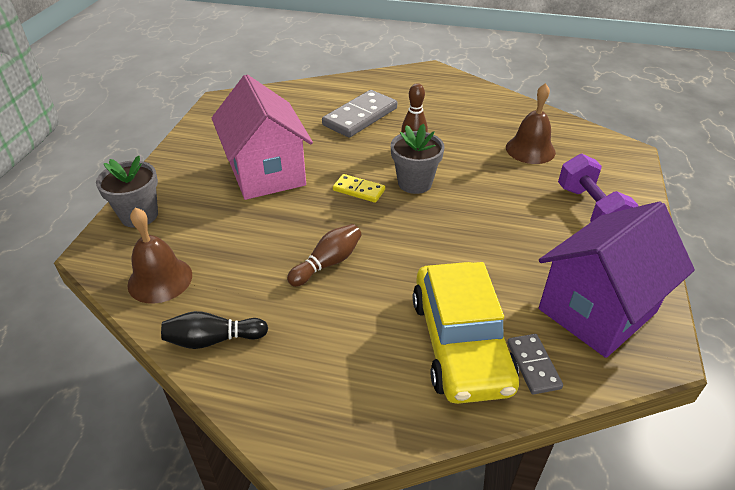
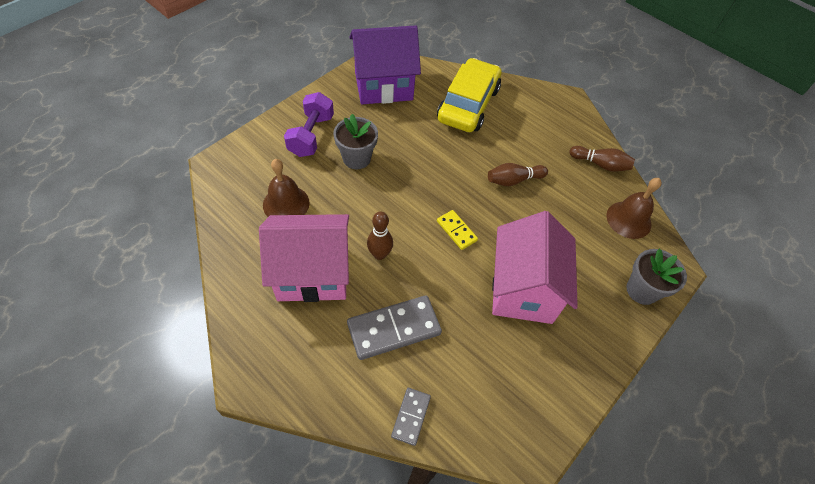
camera: 155 degrees left, 15 degrees up
(213, 340) = (600, 164): black bowling pin -> brown bowling pin
(414, 183) = (408, 216): grey flower pot -> grey flower pot (356, 158)
(452, 121) = (312, 274): none -> pink house
(533, 365) = (442, 81): grey domino -> grey domino (411, 416)

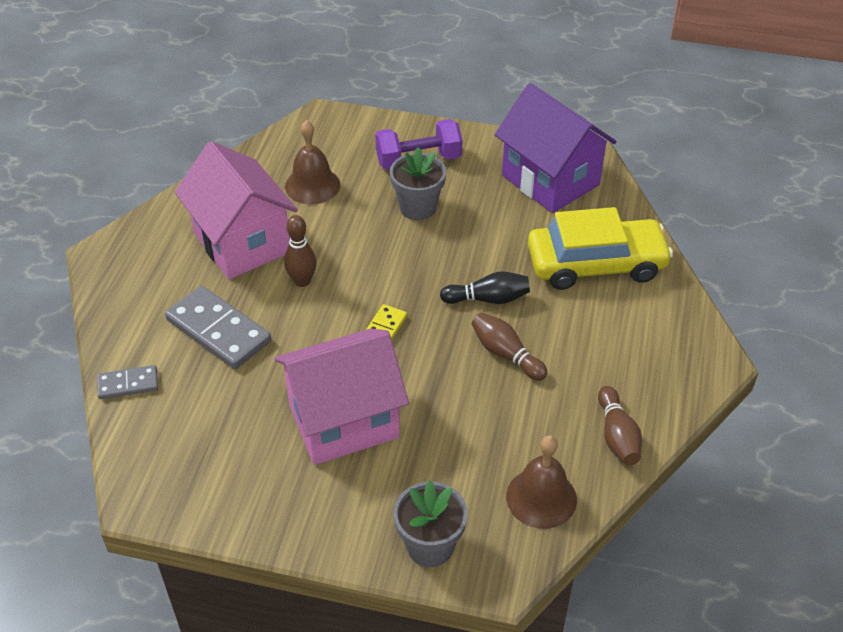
camera: 65 degrees right, 10 degrees down
(463, 165) = (488, 299): none -> black bowling pin

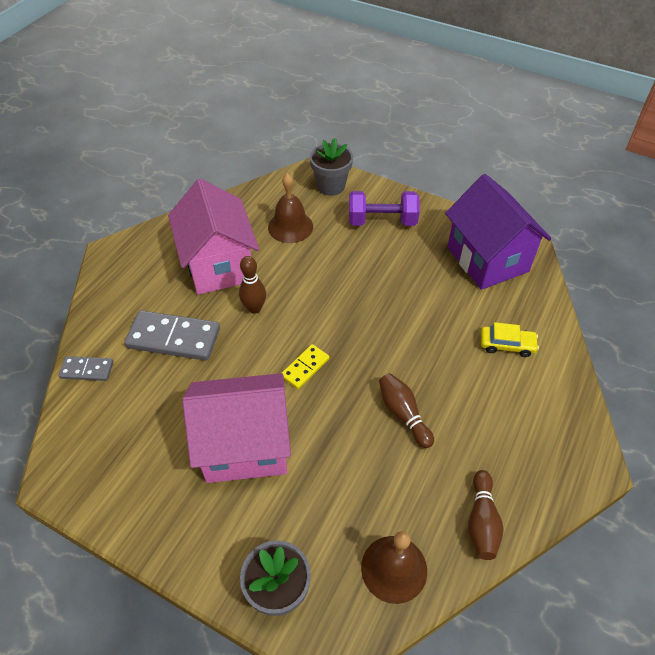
camera: 15 degrees right, 5 degrees up
(219, 330) = (174, 338): grey domino -> grey domino turned 45 degrees counterclockwise
(418, 207) = (368, 262): grey flower pot -> grey flower pot (331, 186)
(488, 299) = (403, 357): black bowling pin -> none
(596, 264) = (506, 345): yellow car -> yellow car, size x0.46

